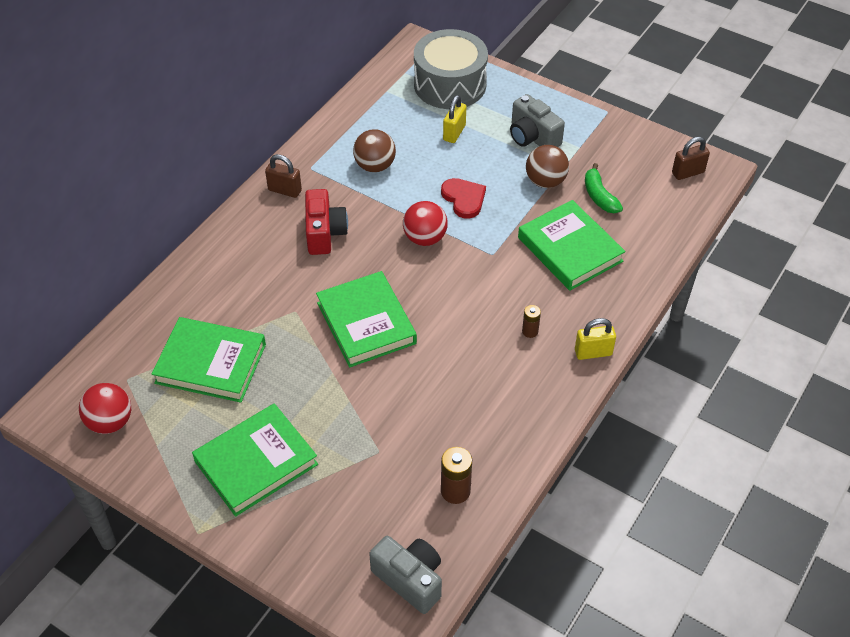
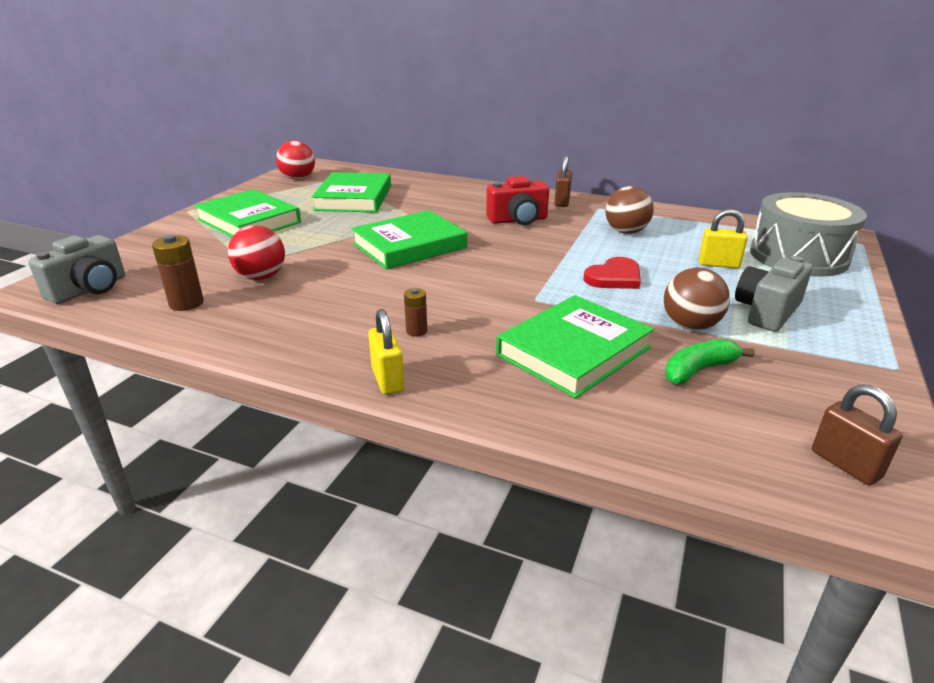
camera: 80 degrees right, 20 degrees down
(425, 238) = (538, 262): red ball -> red ball (261, 277)

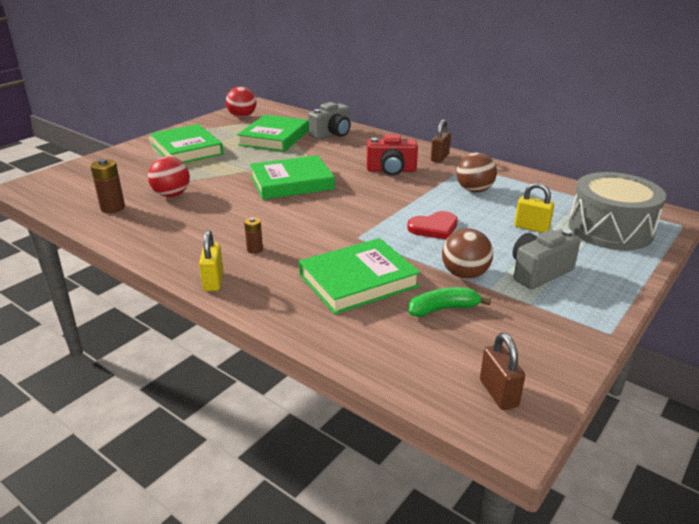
camera: 15 degrees right, 0 degrees up
(89, 289) = (57, 190): grey camera -> grey camera (332, 134)

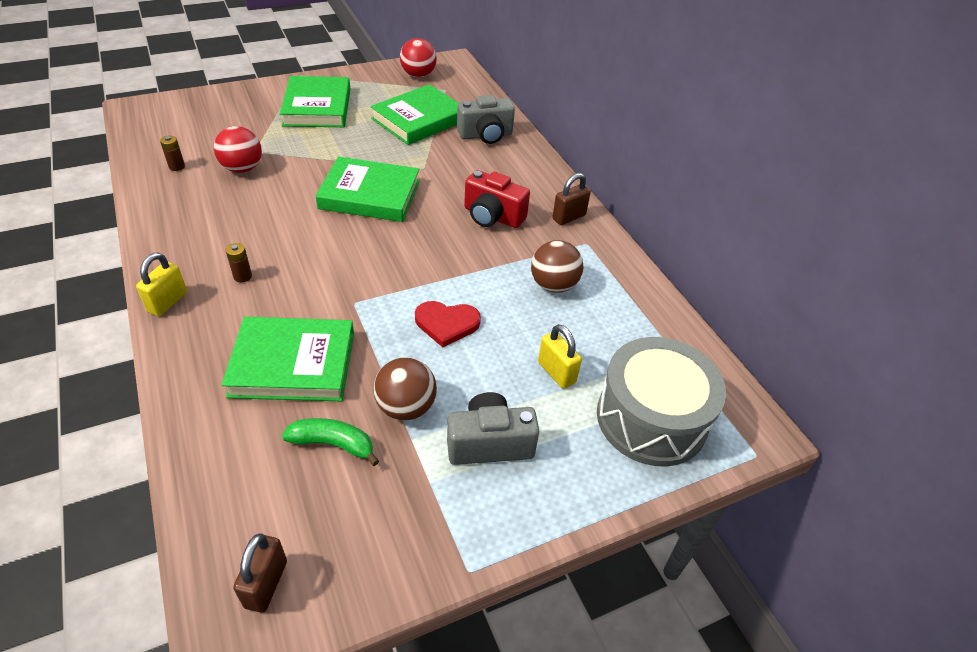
camera: 25 degrees right, 15 degrees up
(113, 208) = (177, 166): brown battery -> brown battery, size x0.60

